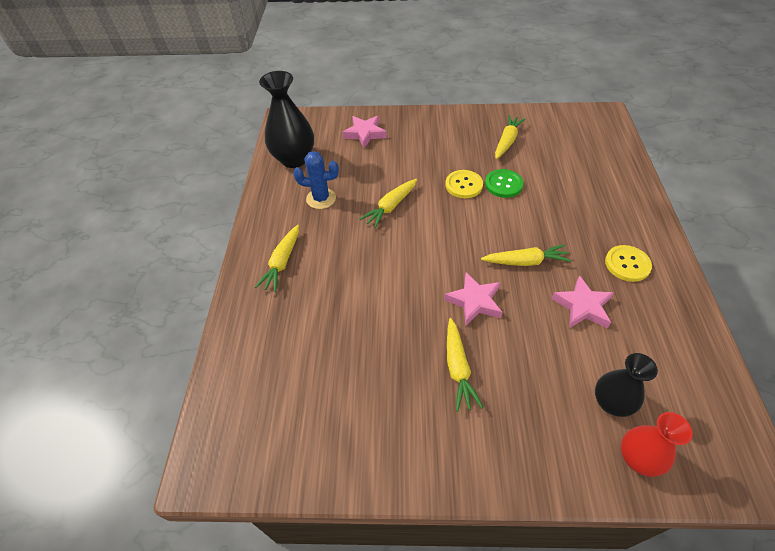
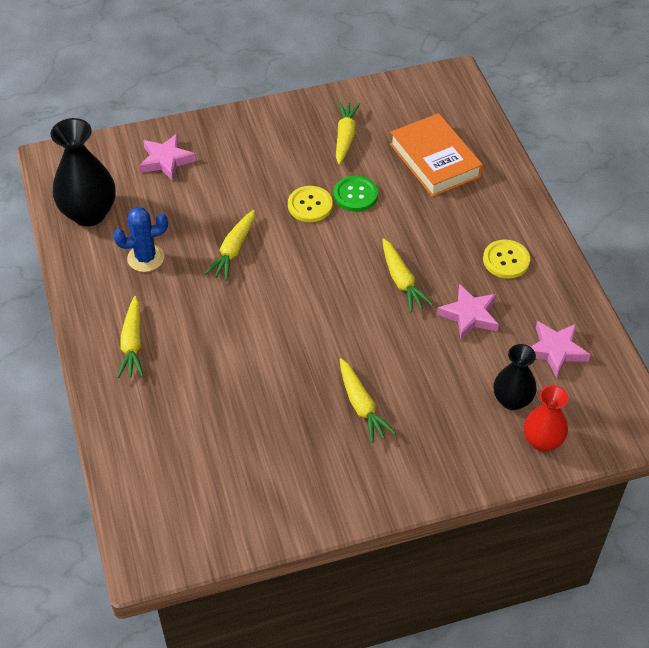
camera: 20 degrees left, 0 degrees up
(474, 301) = (359, 336): pink star -> pink star (555, 350)
(525, 261) = (402, 281): yellow carrot -> yellow carrot turned 90 degrees clockwise
(577, 171) = (435, 160): none -> orange book

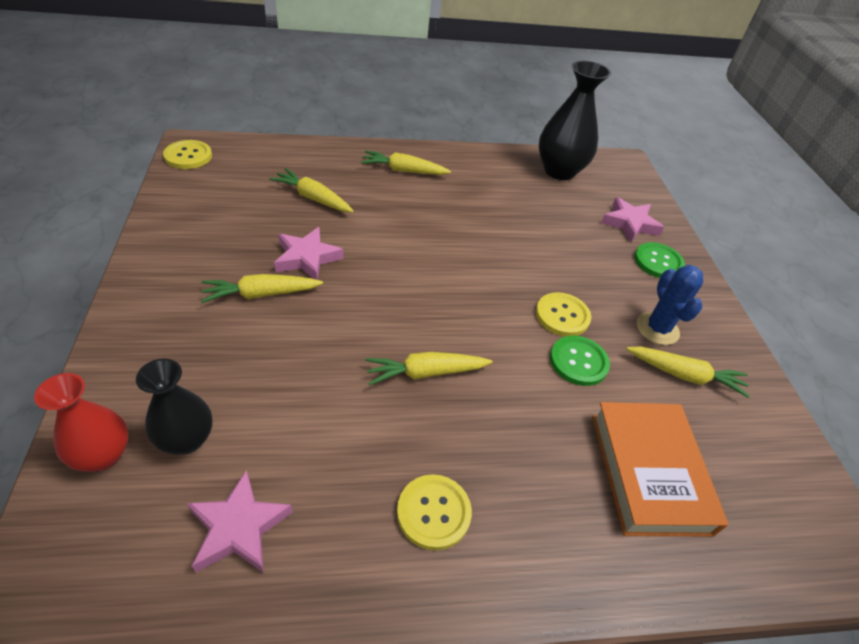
camera: 95 degrees right, 5 degrees down
(145, 258) = (501, 192): blue cactus -> blue cactus (657, 329)
(169, 552) = (188, 156): none -> yellow button
(218, 144) = (658, 262): none -> green button
(233, 250) = (501, 245): yellow carrot -> yellow carrot (313, 198)
(435, 160) = (649, 472): orange book -> orange book turned 75 degrees counterclockwise
(469, 315) = (346, 431): pink star -> pink star (307, 258)

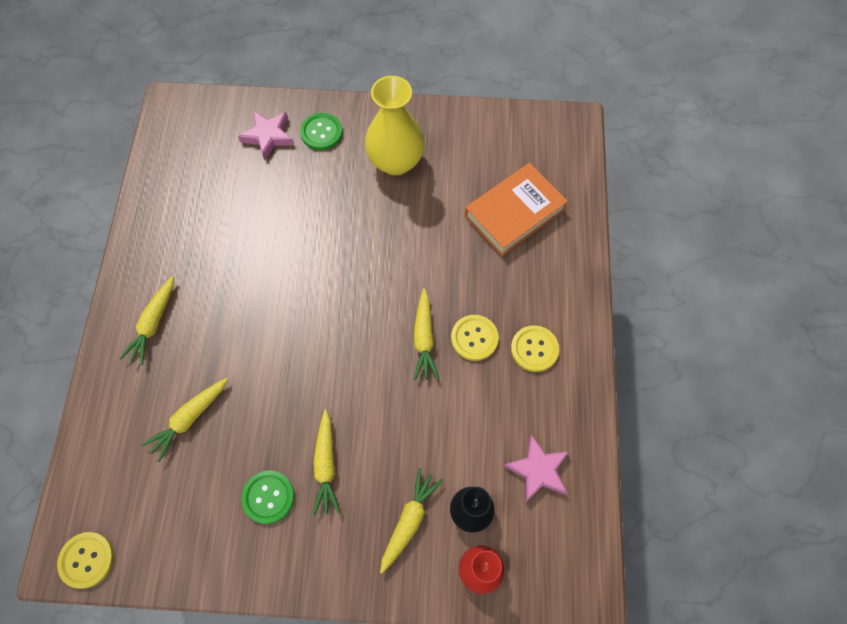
camera: 75 degrees left, 20 degrees up
(307, 258) = (282, 425): pink star -> none
(559, 171) = (177, 172): black vase -> none
(562, 316) = (375, 226): yellow button -> yellow button (474, 338)
(578, 362) = (422, 228): green button -> green button (268, 497)
(649, 472) = (514, 213): orange book -> orange book turned 45 degrees counterclockwise
(657, 329) = (395, 162): blue cactus -> yellow vase
(685, 375) = (441, 160): yellow carrot -> yellow carrot (409, 520)

